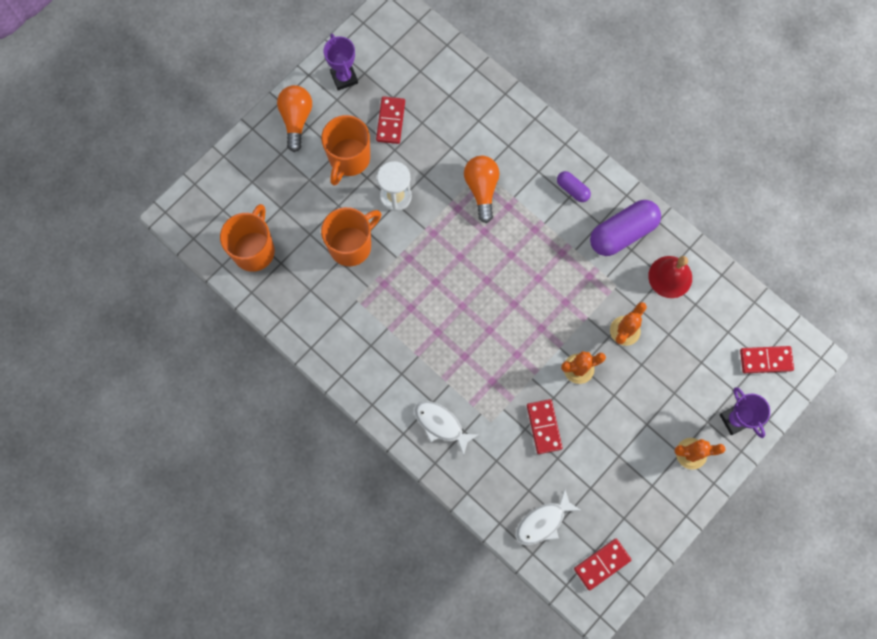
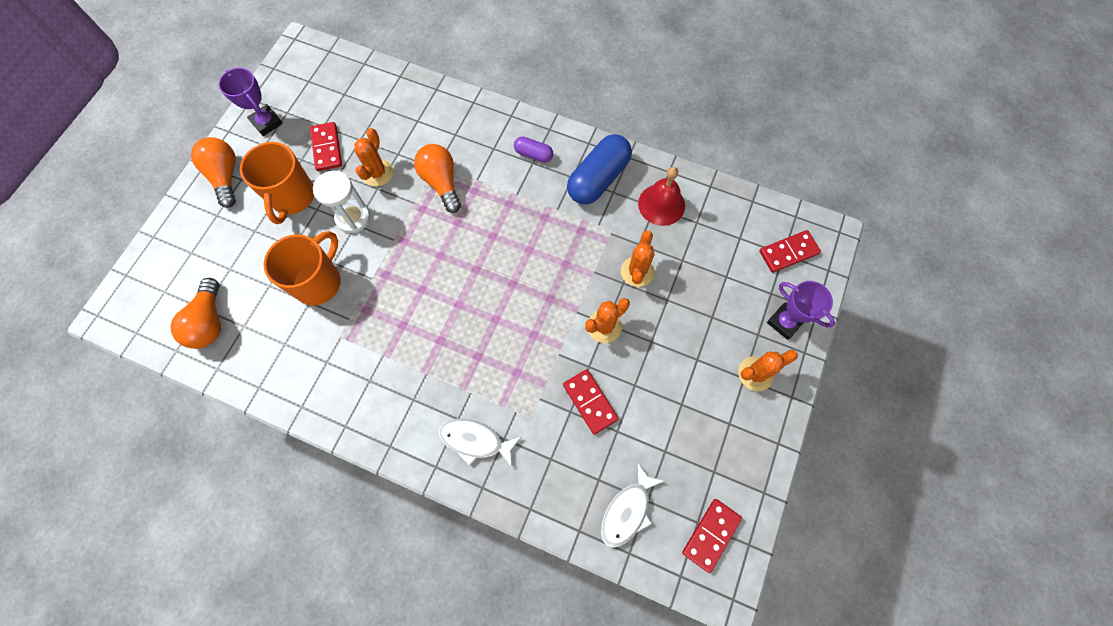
camera: 20 degrees left, 5 degrees down
(254, 250) = (209, 322): orange mug -> orange light bulb
(428, 160) = (377, 173): none -> orange cactus
(622, 233) = (598, 179): purple capsule -> blue capsule

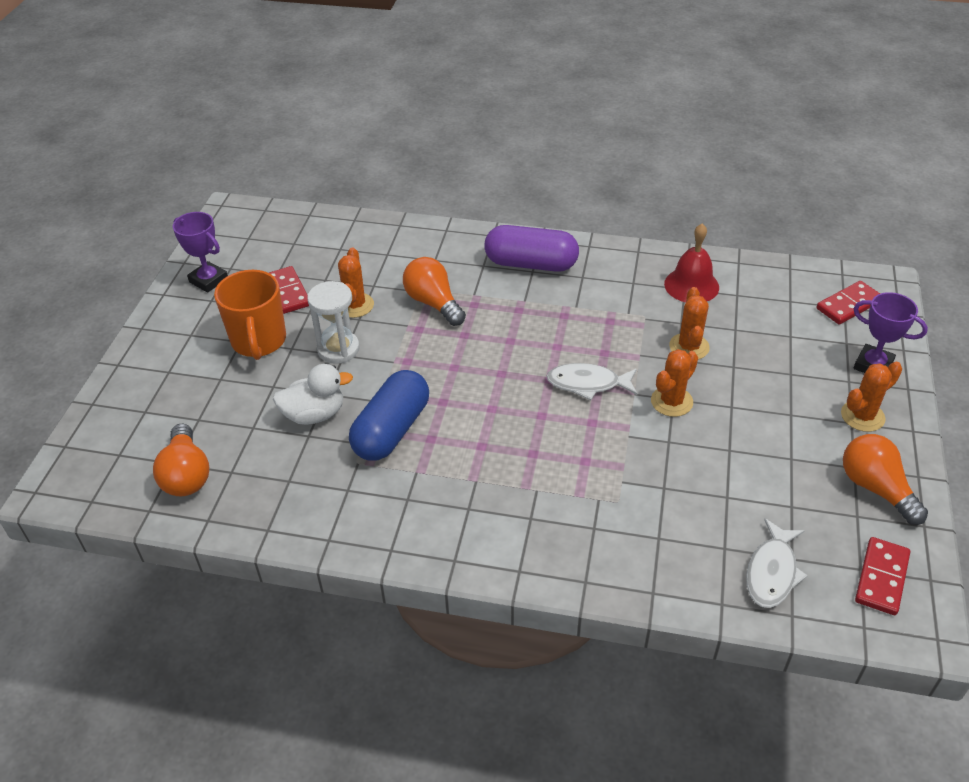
camera: 10 degrees left, 25 degrees down
(225, 176) = (171, 335): orange light bulb -> orange light bulb (875, 488)
(319, 282) = (314, 414): orange mug -> white duck
(475, 440) = (559, 535): white fish -> white fish (587, 384)
(533, 154) = (531, 264): purple capsule -> purple capsule, size x1.97
(590, 402) = (683, 474): red domino -> none
(598, 179) = (612, 274): blue capsule -> blue capsule (392, 430)

